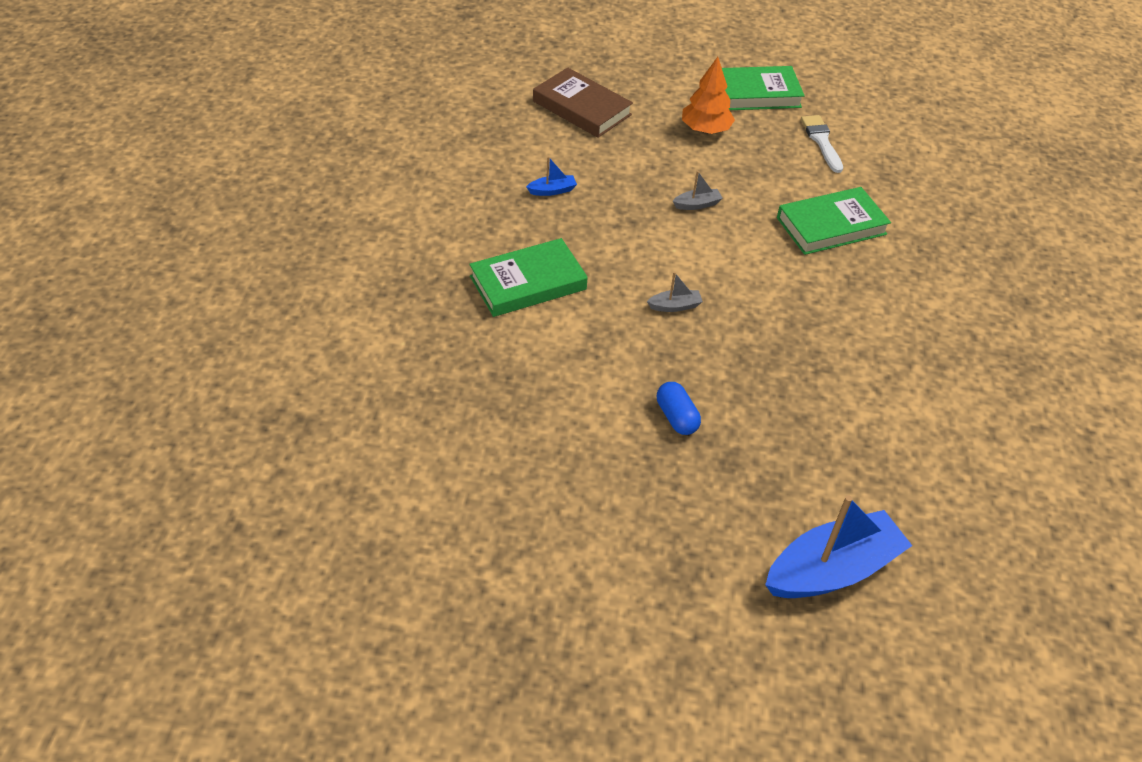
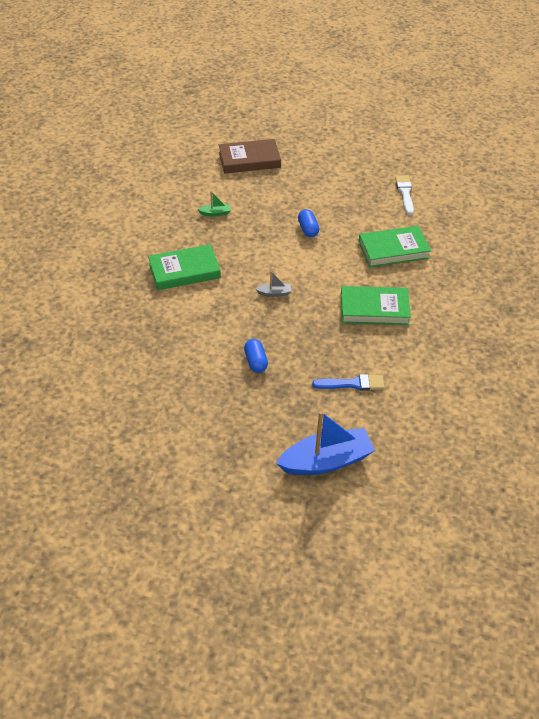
camera: 10 degrees right, 0 degrees up
(552, 190) = (215, 213): blue boat -> green boat
(582, 108) = (249, 160): brown book -> brown book turned 60 degrees counterclockwise
(697, 204) = (308, 229): grey boat -> blue capsule
(705, 130) = (328, 180): orange tree -> none
(754, 94) = (369, 158): green book -> green book (374, 309)
(834, 438) = (352, 384): none -> blue brush

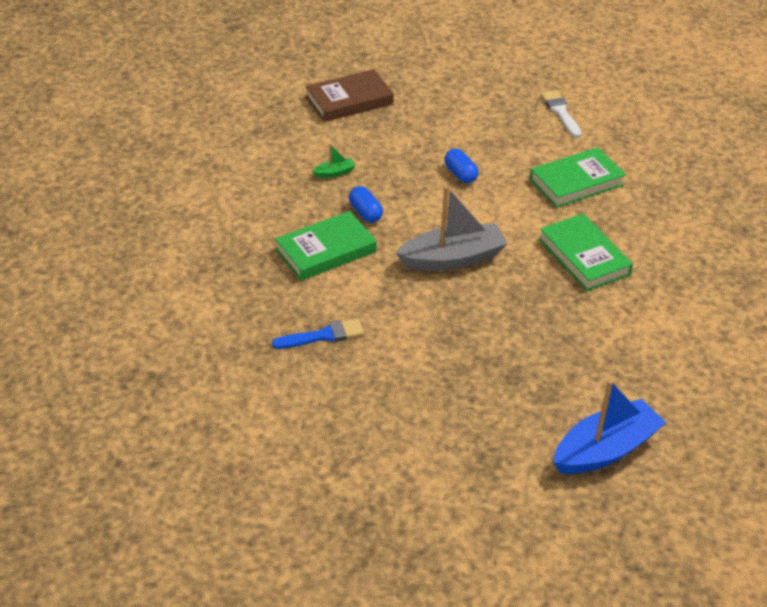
camera: 15 degrees left, 5 degrees down
(255, 361) = (465, 346): blue capsule -> blue capsule (365, 213)
(274, 293) = (452, 259): grey boat -> grey boat, size x2.36
(352, 384) = (596, 351): blue brush -> blue brush (323, 335)
(374, 309) = (584, 257): green book -> green book turned 75 degrees clockwise

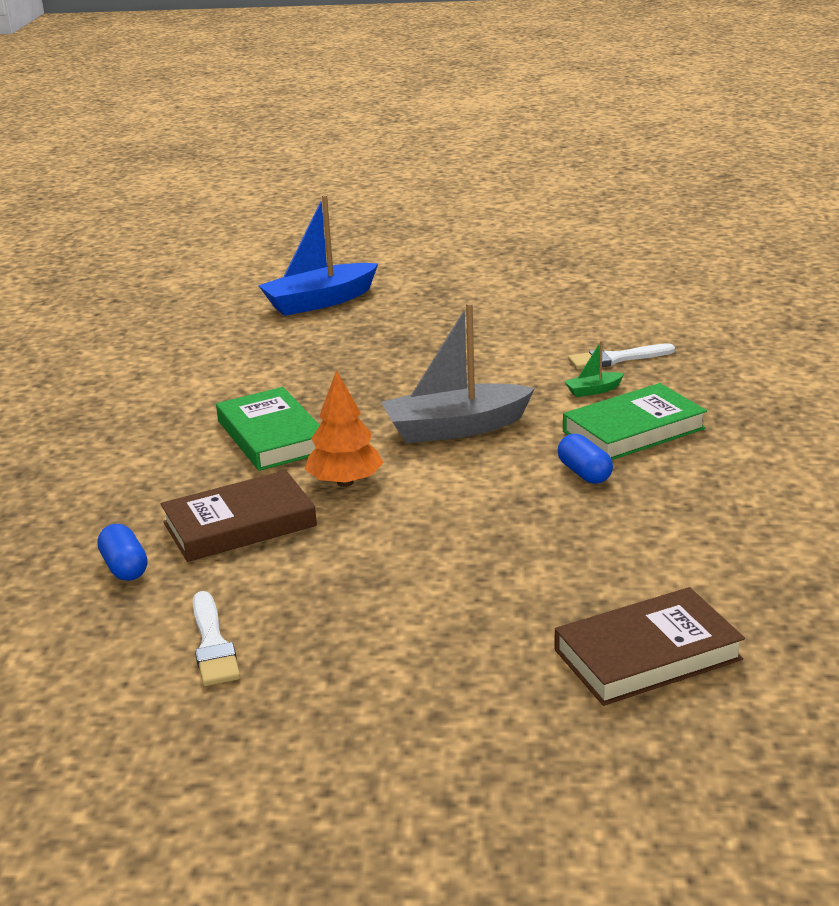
camera: 175 degrees left, 15 degrees down
(323, 335) = (616, 359): blue brush -> white brush
(334, 173) = (645, 524): green boat -> green boat (593, 390)
(460, 174) = (431, 529): blue capsule -> blue capsule (125, 567)
(520, 212) = (345, 482): none -> orange tree
(576, 182) = (239, 524): green book -> brown book

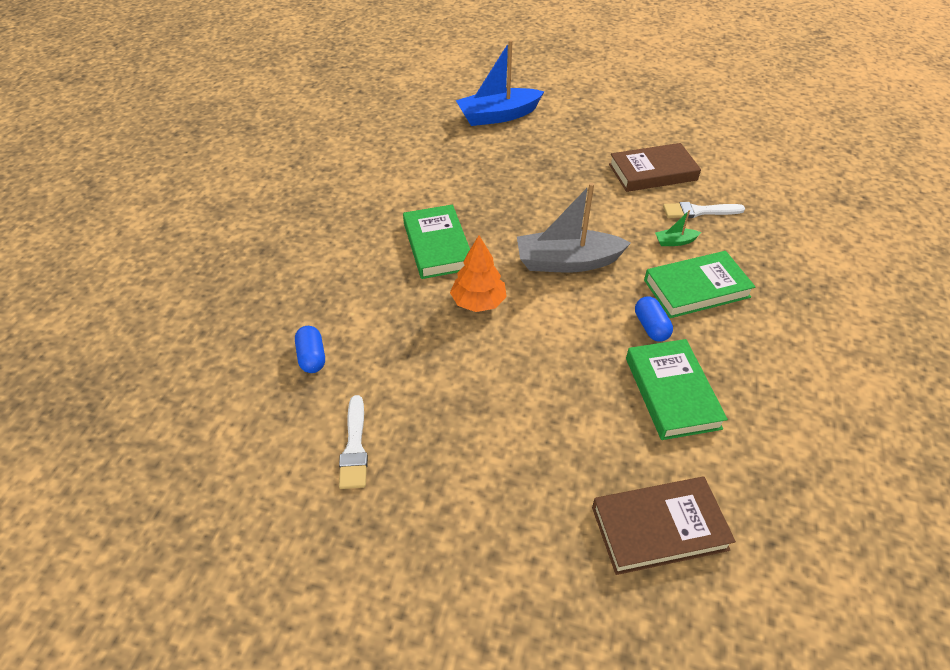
camera: 10 degrees right, 20 degrees up
(239, 524) = (397, 330): brown book -> brown book (652, 172)
(629, 529) = (672, 392): none -> green book

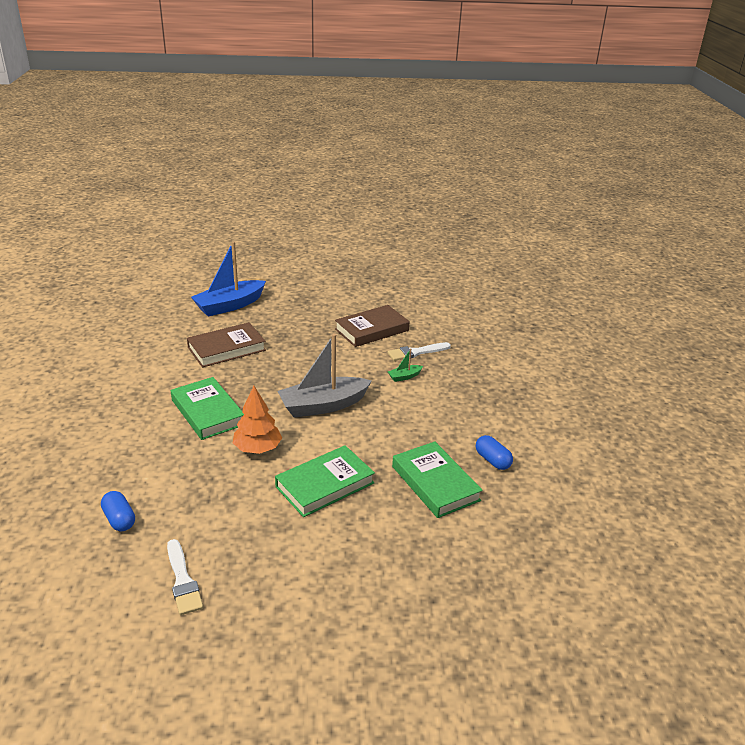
camera: 20 degrees left, 15 degrees down
(651, 327) = (405, 440): blue capsule -> blue capsule (492, 460)
(659, 528) = (455, 580): brown book -> brown book (226, 349)
(696, 289) = (431, 407): green book -> green book (325, 485)

